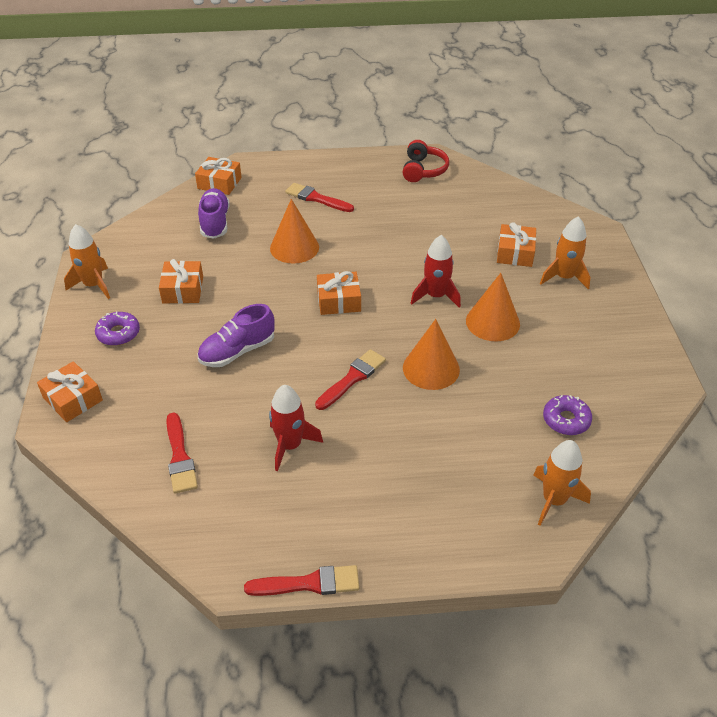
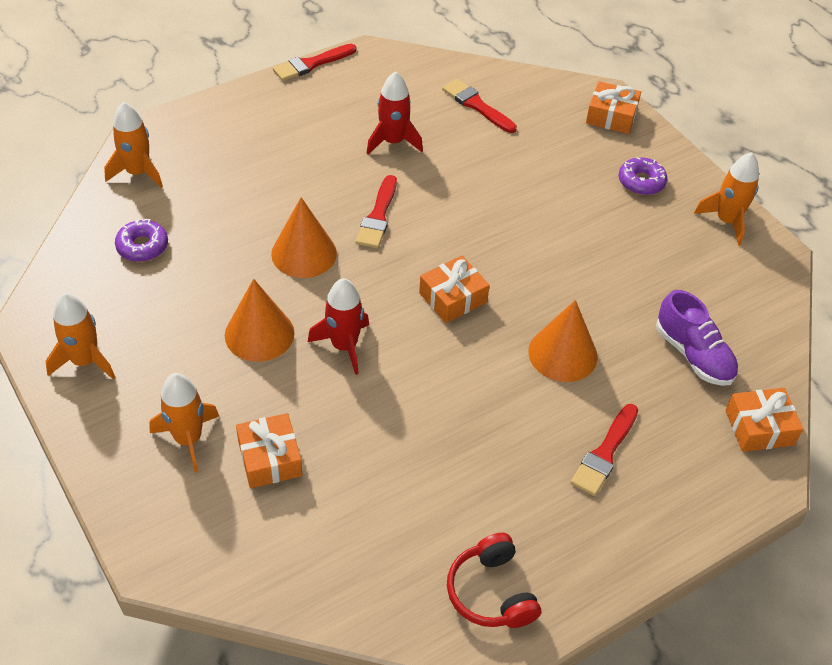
camera: 150 degrees right, 5 degrees up
(183, 290) = (631, 249): orange gift -> none
(237, 351) = (511, 204): purple shoe -> none
(316, 198) = (604, 453): red brush -> red brush turned 120 degrees clockwise
(628, 344) = (85, 361): none -> orange rocket

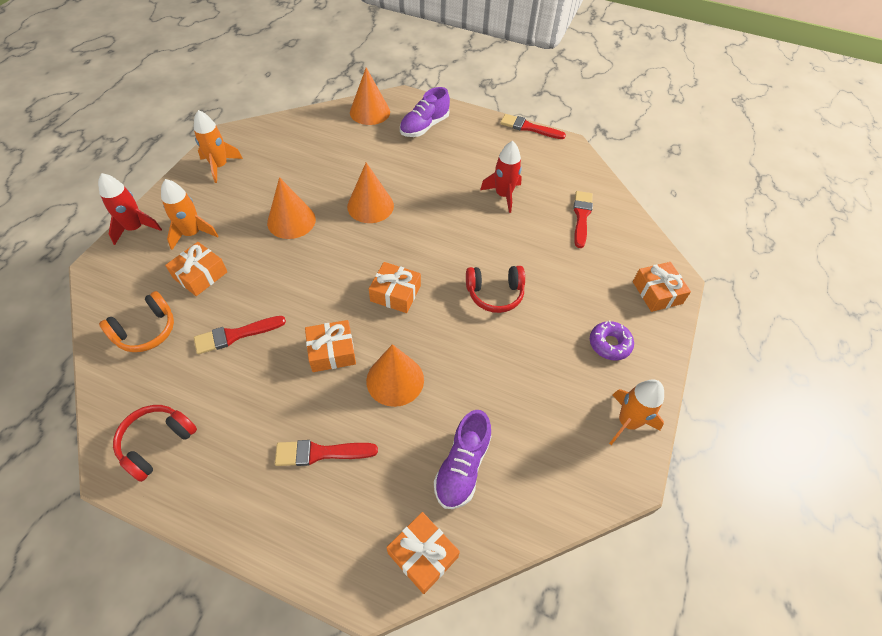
camera: 55 degrees right, 5 degrees up
(138, 173) = (370, 112): orange rocket -> orange cone
(142, 246) = (317, 142): purple donut -> none
(218, 141) = (424, 126): none -> purple shoe
(315, 546) = (146, 331): none -> orange headphones
(344, 346) = (311, 262): red rocket -> red rocket (135, 228)
(378, 216) = (432, 222): red brush -> red brush (235, 335)
(487, 387) = (332, 351): none -> orange gift
(519, 223) = (495, 294): none -> red headphones

